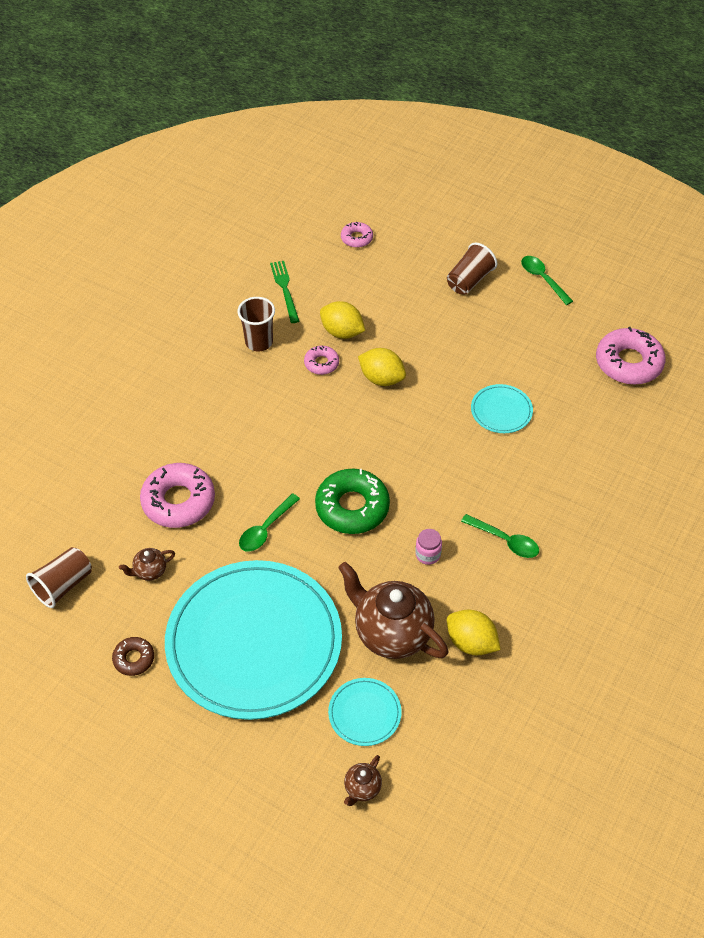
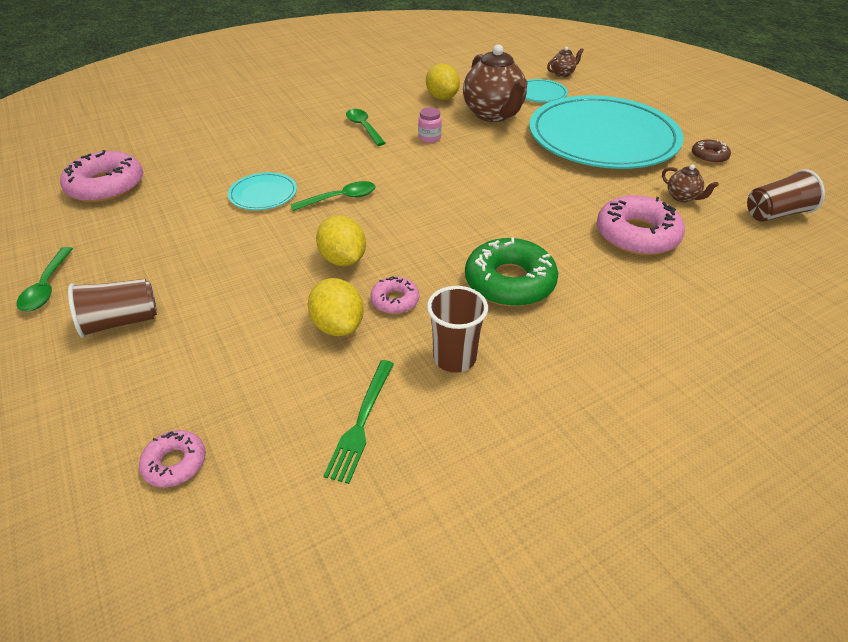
camera: 150 degrees left, 10 degrees down
(150, 571) = (682, 197): brown teapot -> brown teapot turned 45 degrees clockwise
(266, 529) = (556, 190): green spoon -> green spoon (340, 198)
(352, 507) = (466, 179): green donut -> green donut (509, 282)

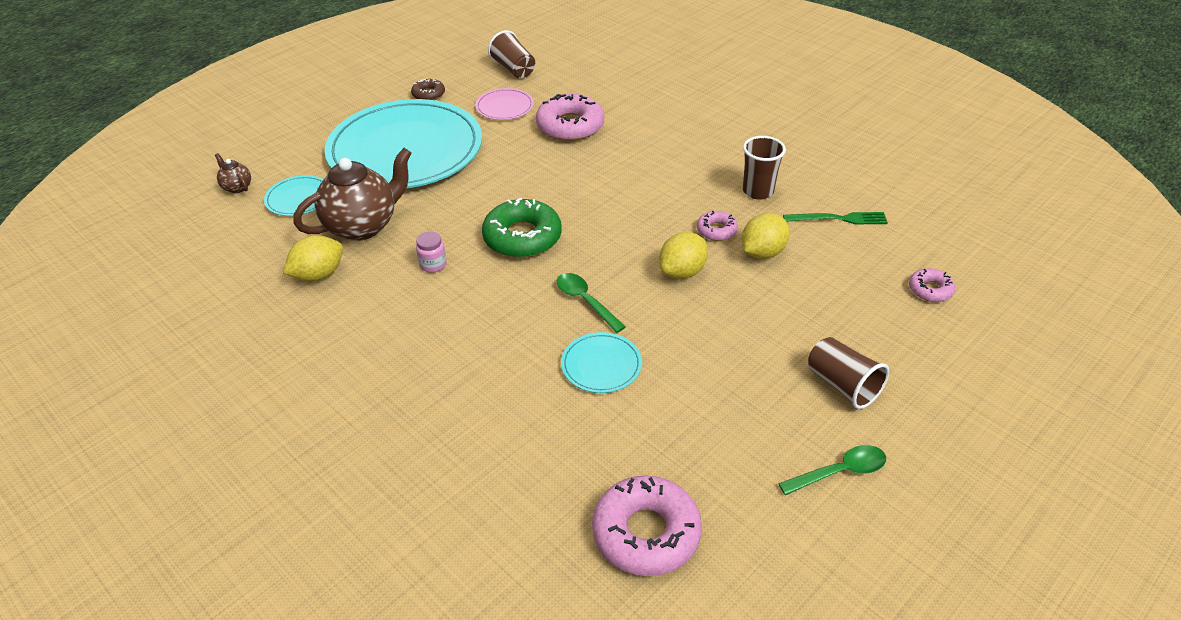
camera: 105 degrees left, 0 degrees up
(363, 127) = (417, 326): green spoon -> none
(509, 282) = (662, 178): green donut -> green donut (522, 237)
(682, 197) = (504, 107): brown teapot -> pink plate

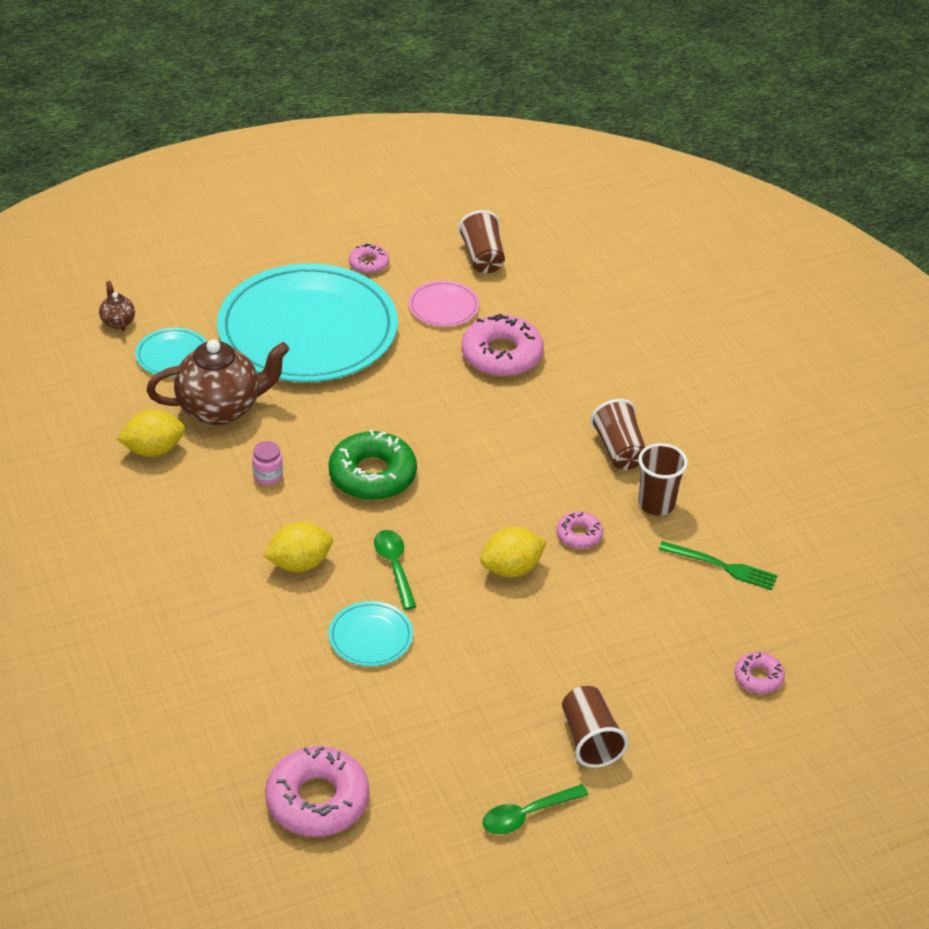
camera: 20 degrees right, 0 degrees up
(428, 94) = (369, 263): brown donut -> pink donut
(703, 163) = (619, 450): none -> brown cup
(762, 252) = (610, 576): yellow lemon -> yellow lemon (299, 564)
(840, 472) = (527, 815): green spoon -> green spoon turned 150 degrees clockwise

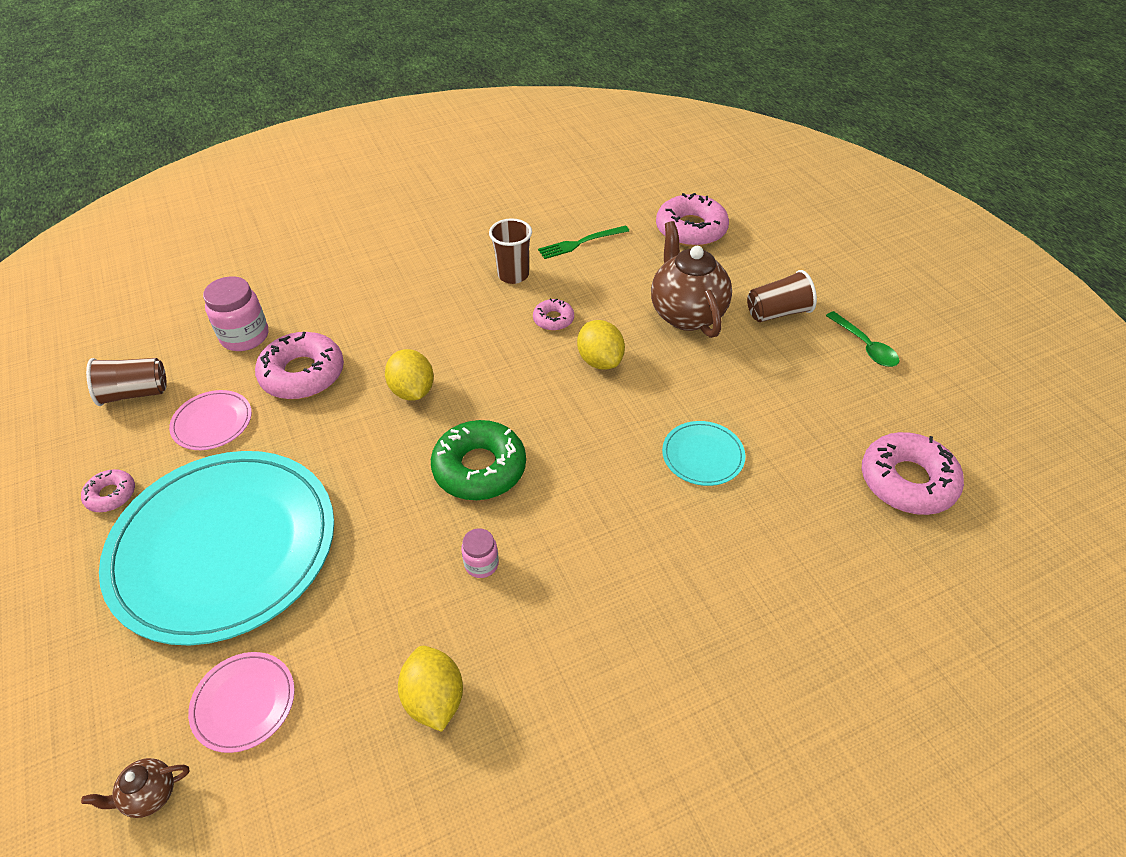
camera: 90 degrees left, 5 degrees up
(172, 355) = (244, 703): turquoise plate -> pink plate
(221, 409) = (361, 628): brown teapot -> brown teapot (686, 314)
(299, 564) = (615, 521): yellow lemon -> yellow lemon (412, 391)
(394, 566) = (608, 443): green spoon -> none
(555, 313) = (245, 336): none -> pink jar
(619, 450) = (446, 296): brown cup -> none
(721, 566) = (581, 243): green fork -> green fork turned 135 degrees counterclockwise
(758, 677) = (691, 229): pink donut -> pink donut, size x1.94

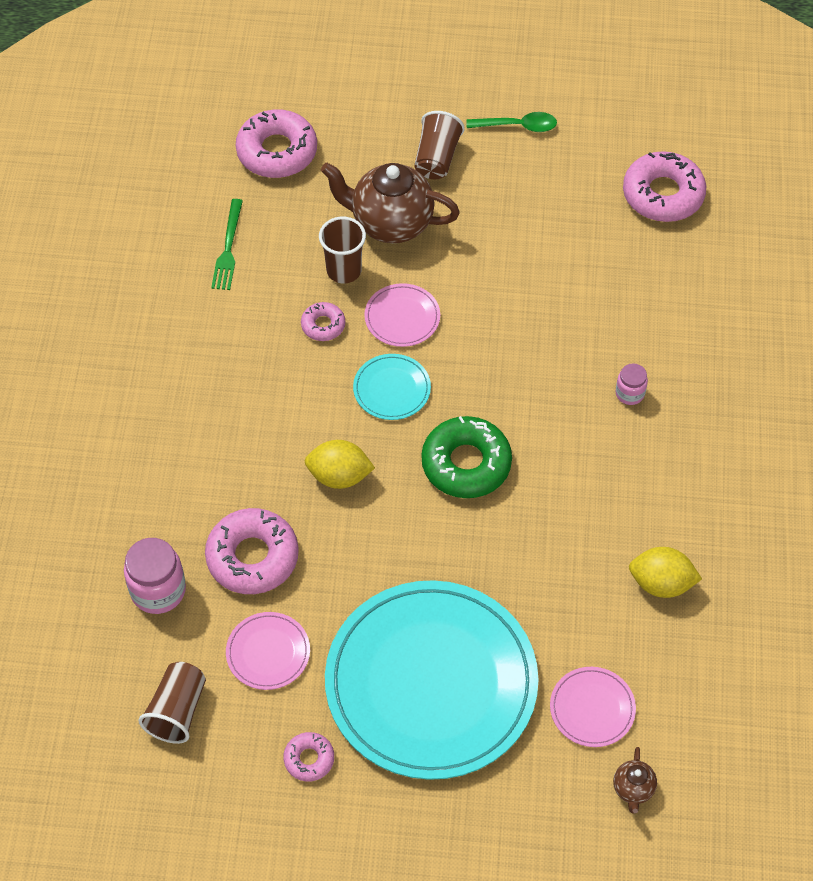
camera: 60 degrees left, 10 degrees up
(481, 564) = (564, 504): pink jar -> pink jar (630, 393)
(513, 275) = (235, 326): brown cup -> brown cup (344, 270)
(600, 360) = (402, 317): yellow lemon -> pink plate
(703, 455) = (555, 305): turquoise plate -> turquoise plate (392, 389)

